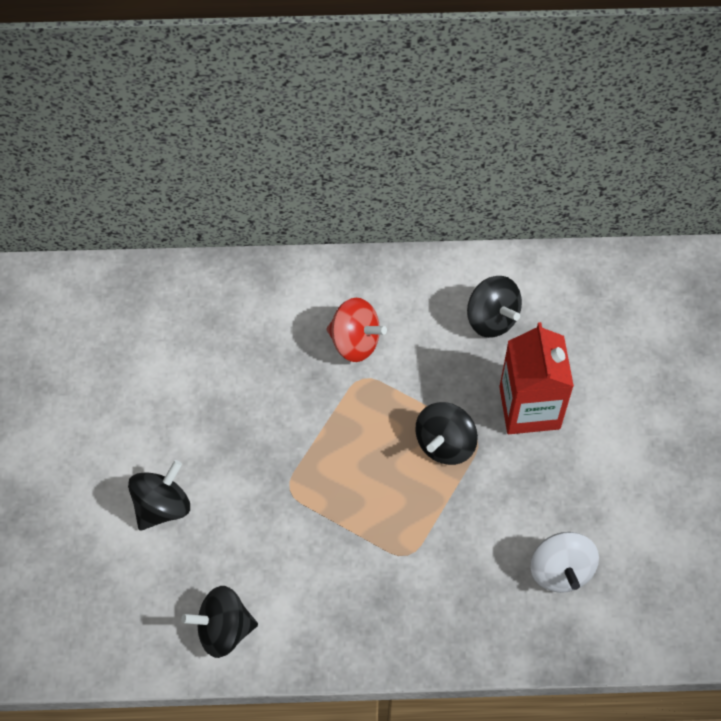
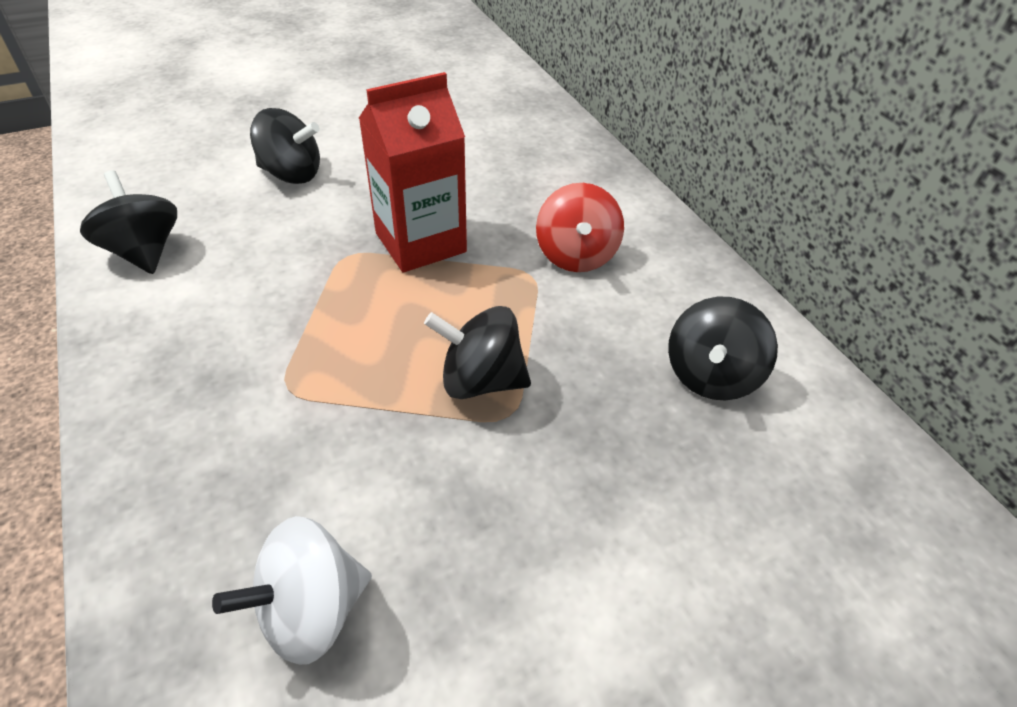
camera: 65 degrees right, 15 degrees down
(529, 408) = (598, 466): red carton -> red carton (420, 242)

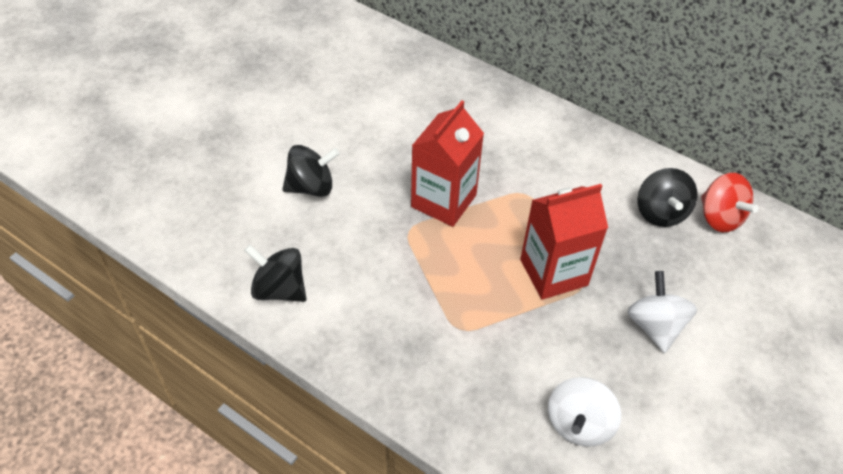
camera: 30 degrees left, 5 degrees up
(480, 380) = (553, 272): black spinning top -> red carton
(568, 527) = (655, 326): none -> white spinning top
(576, 256) = (538, 168): red spinning top -> red spinning top (720, 217)

